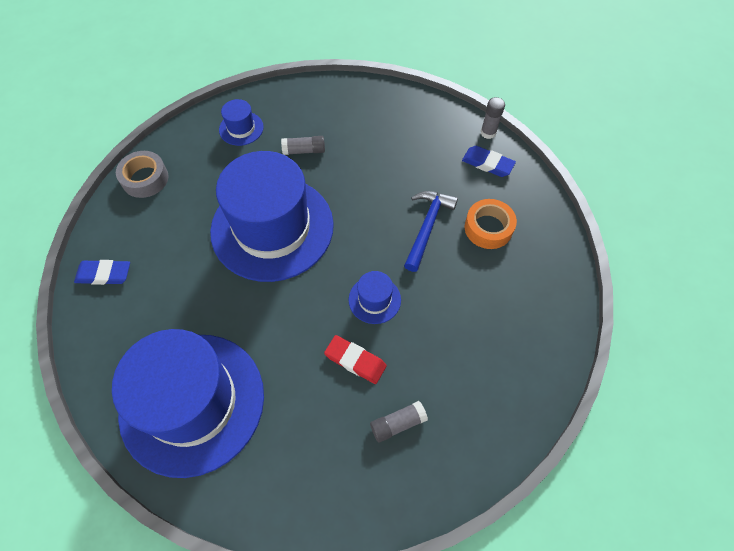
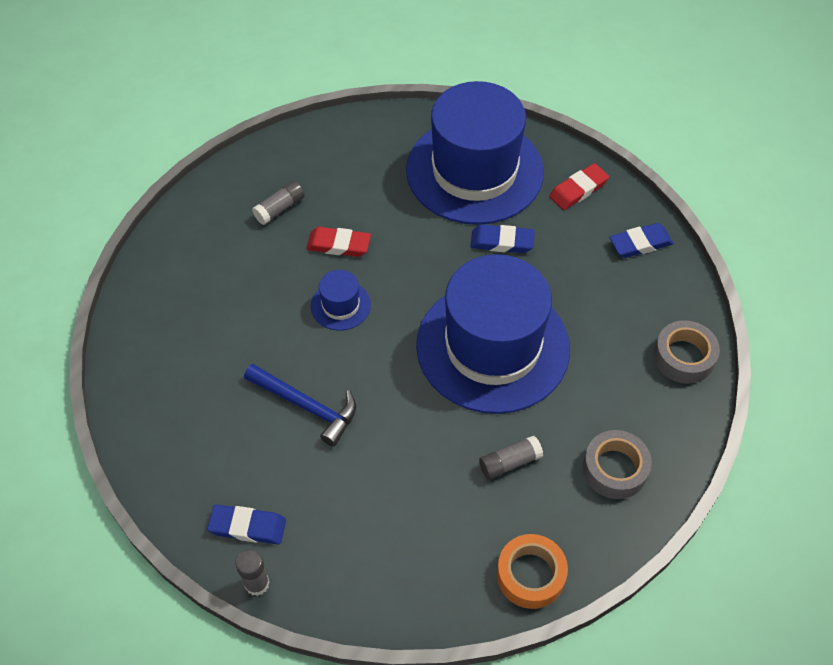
camera: 160 degrees right, 5 degrees down
(114, 345) = (578, 190): none -> red eraser
(213, 314) = (502, 242): none -> blue eraser
(241, 128) = (615, 469): blue hat -> grey tape
(427, 227) = (307, 406): blue hammer -> blue hammer turned 60 degrees counterclockwise
(488, 228) = (229, 429): orange tape -> orange tape (530, 575)

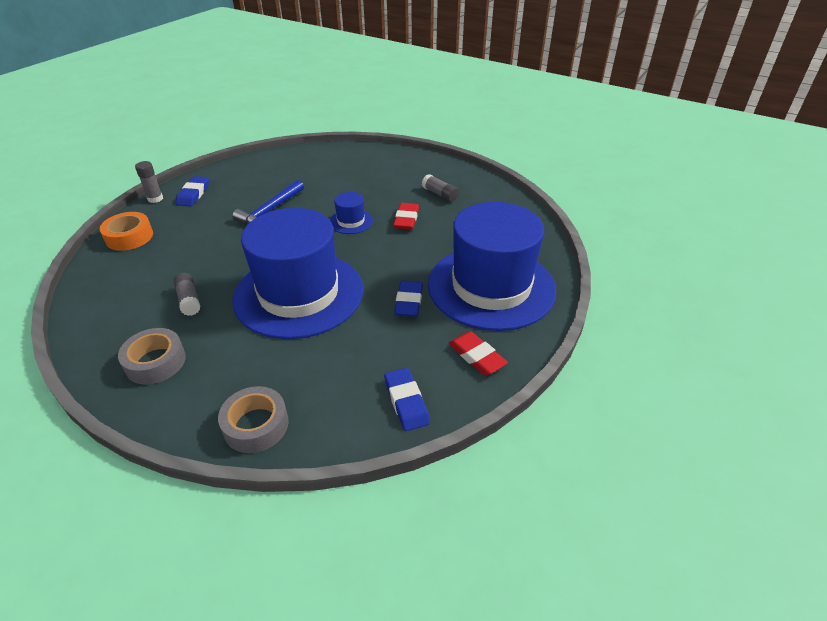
camera: 90 degrees right, 15 degrees down
(530, 575) = (92, 308): orange tape -> orange tape (129, 237)

